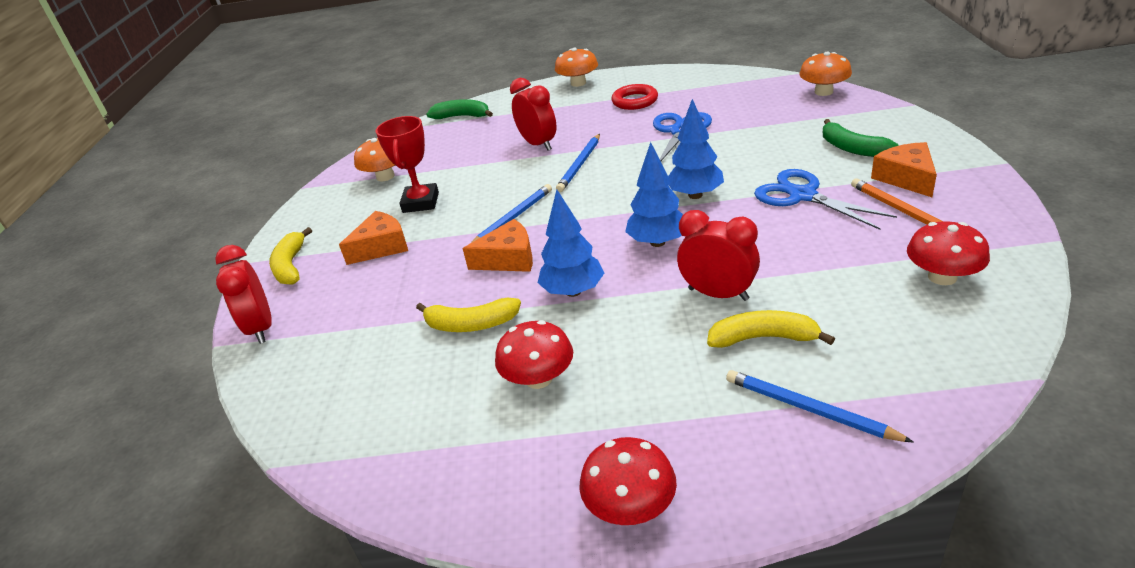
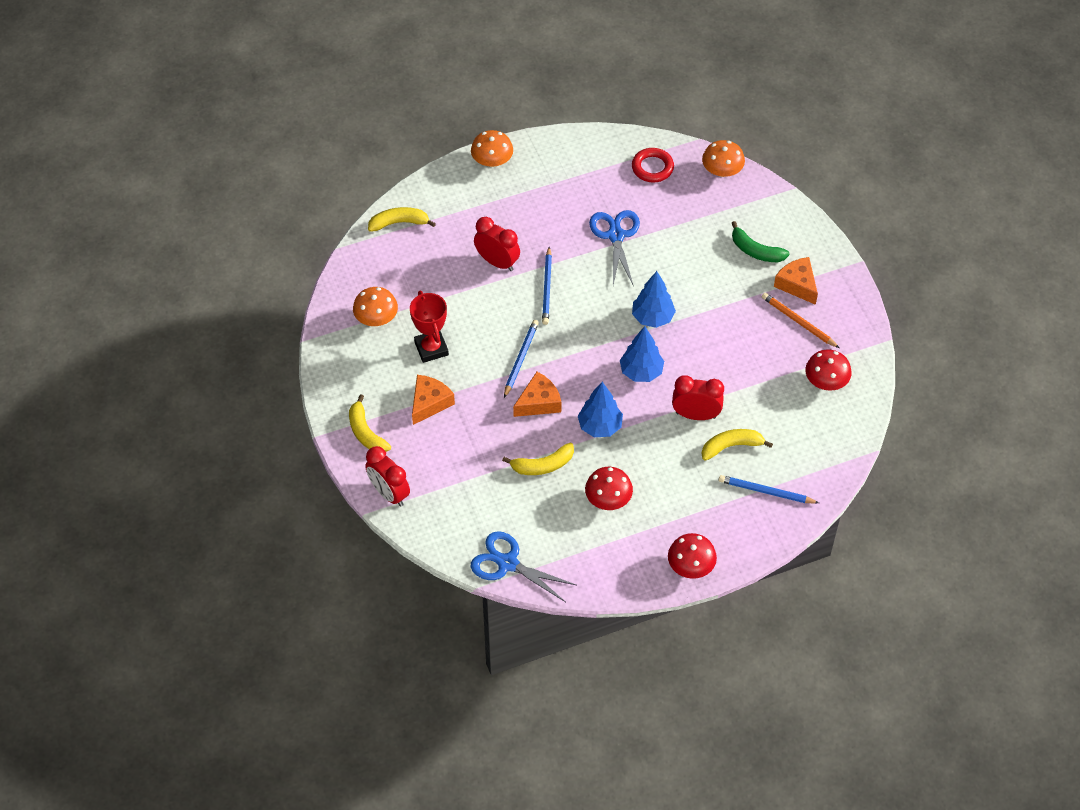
camera: 25 degrees left, 20 degrees up
(462, 116) = (399, 223): green banana -> yellow banana
(635, 101) = (560, 190): red ring -> red ring (652, 168)
(802, 195) = (729, 311): blue scissors -> blue scissors (507, 563)

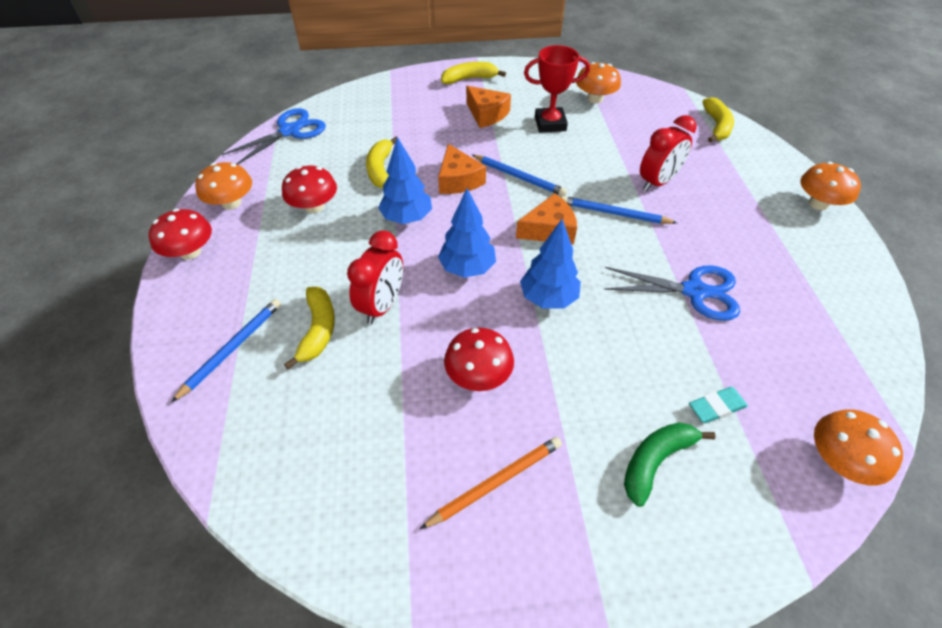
camera: 105 degrees right, 5 degrees down
(389, 493) = (402, 82): red clock -> none
(625, 564) = (231, 203): none -> orange mushroom
(652, 168) = (831, 362): red ring -> none
(708, 224) = (716, 407): none -> turquoise eraser
(797, 284) = (574, 506): orange cheese -> orange cheese (549, 230)
(826, 381) = (367, 486): red mushroom -> red mushroom (478, 375)

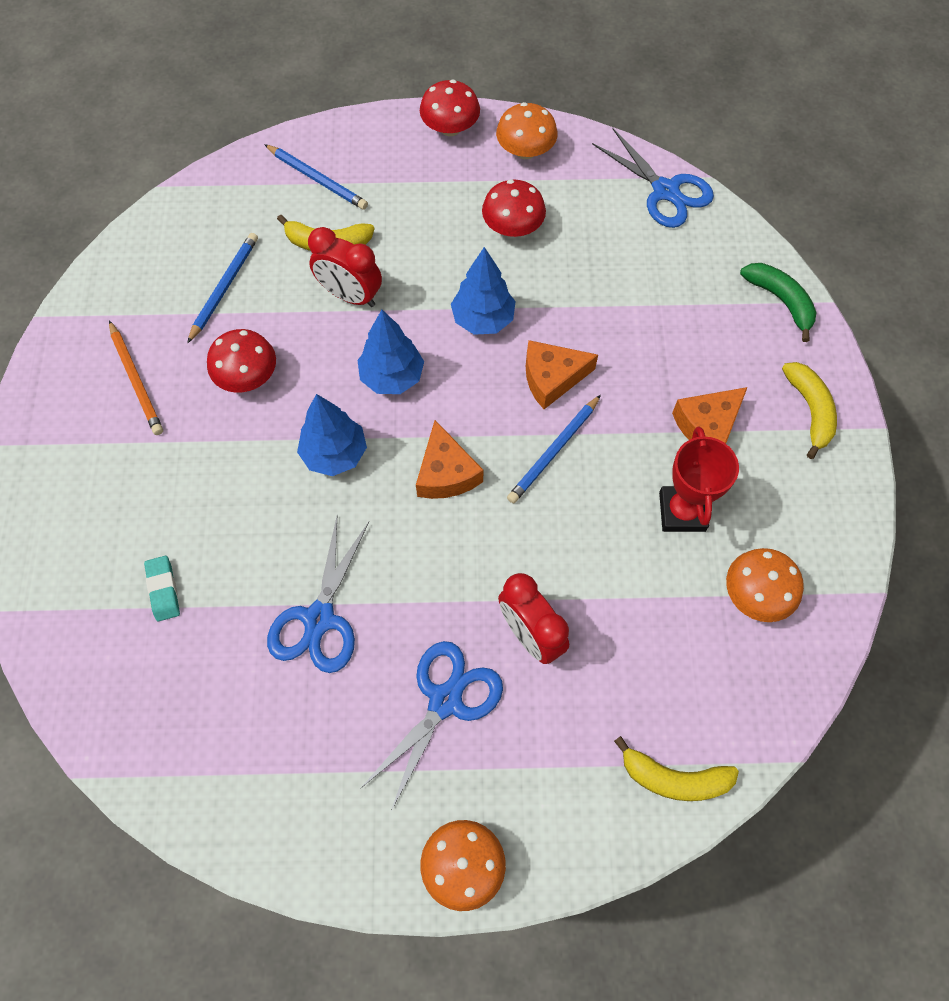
camera: 95 degrees right, 15 degrees up
(381, 169) = (579, 292): yellow banana -> none
(614, 213) = (468, 558): blue pencil -> blue pencil (224, 288)
(655, 461) = (122, 515): green banana -> green banana (780, 301)
(721, 218) = (445, 700): none -> blue scissors
(839, 460) = (79, 689): orange mushroom -> none

